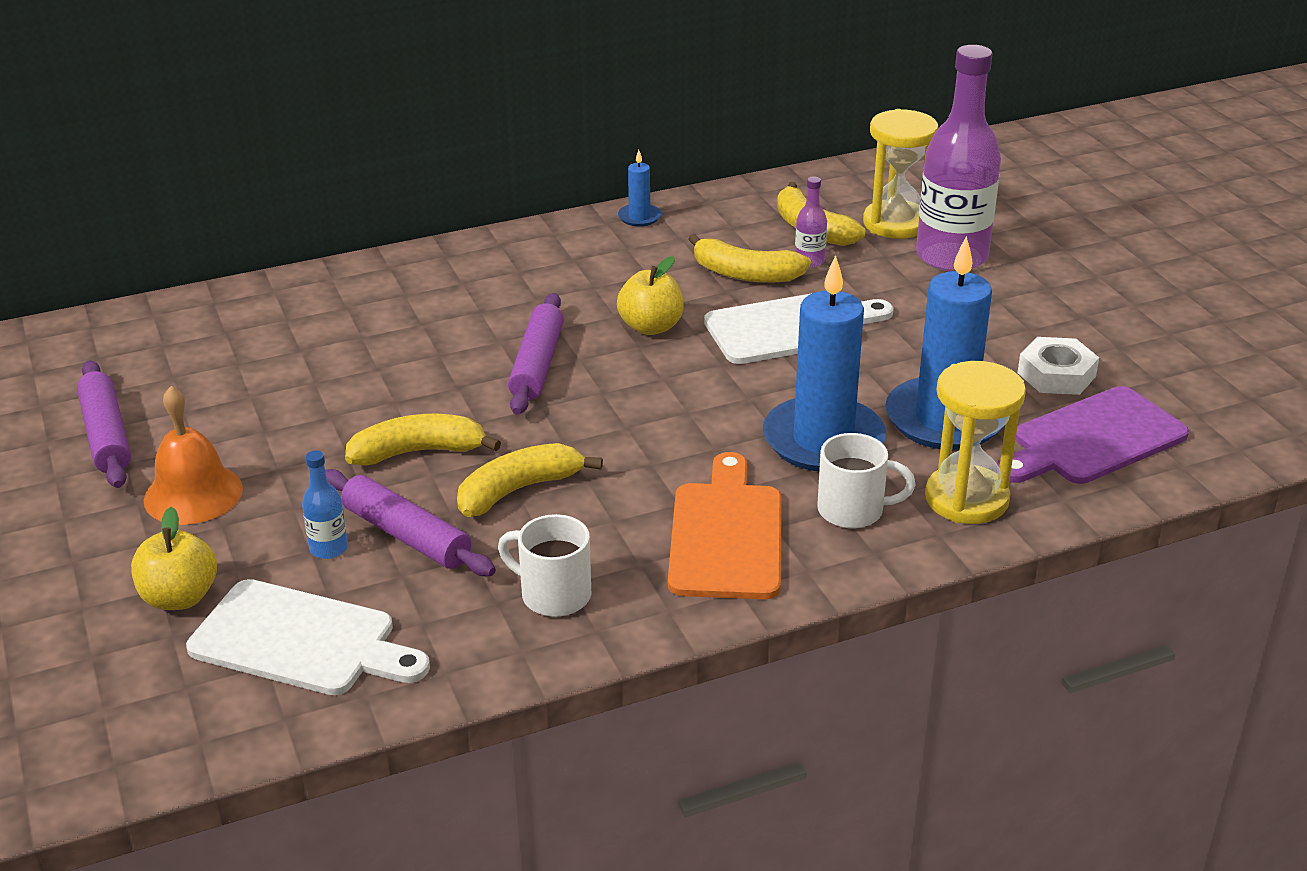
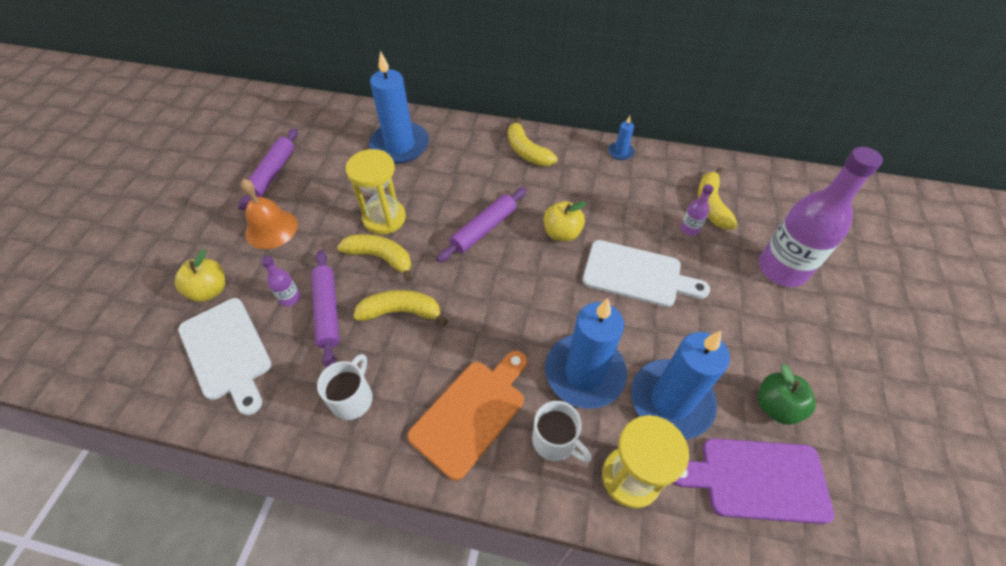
camera: 35 degrees right, 20 degrees up
(292, 325) = (400, 145): none -> blue candle
(329, 548) = (290, 298): blue bottle -> purple bottle
(553, 595) = (353, 398): white mug -> white mug turned 45 degrees clockwise
(745, 274) = (645, 220): yellow banana -> yellow banana (527, 151)
(895, 223) = (766, 225): yellow hourglass -> yellow hourglass (384, 218)
(1056, 374) = (776, 406): white nut -> green apple

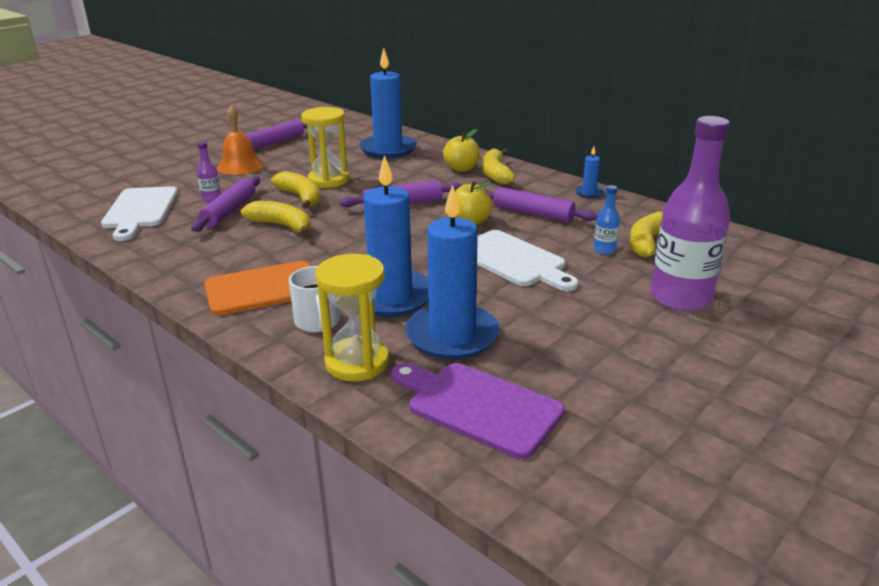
camera: 30 degrees right, 25 degrees down
(210, 290) = (164, 182): yellow apple -> yellow apple (461, 169)
(353, 398) = (193, 254): white mug -> none
(601, 200) = (533, 213): none -> purple rolling pin
(689, 229) = (604, 250): purple bottle -> blue bottle
(776, 406) = (558, 373): green apple -> none

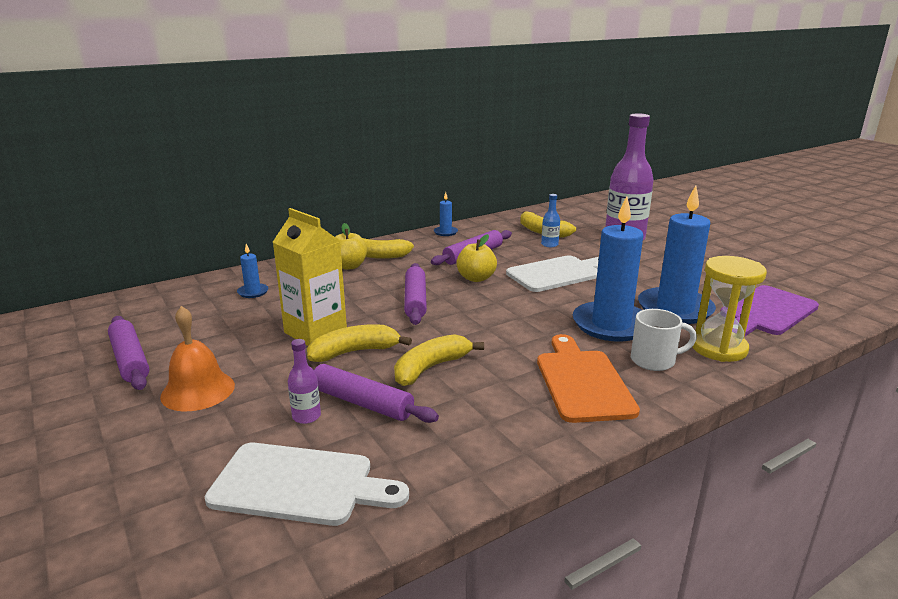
camera: 75 degrees left, 5 degrees down
(329, 180) = (315, 332): yellow hourglass -> yellow carton
(388, 149) = (253, 292): blue candle -> blue candle, size x0.43

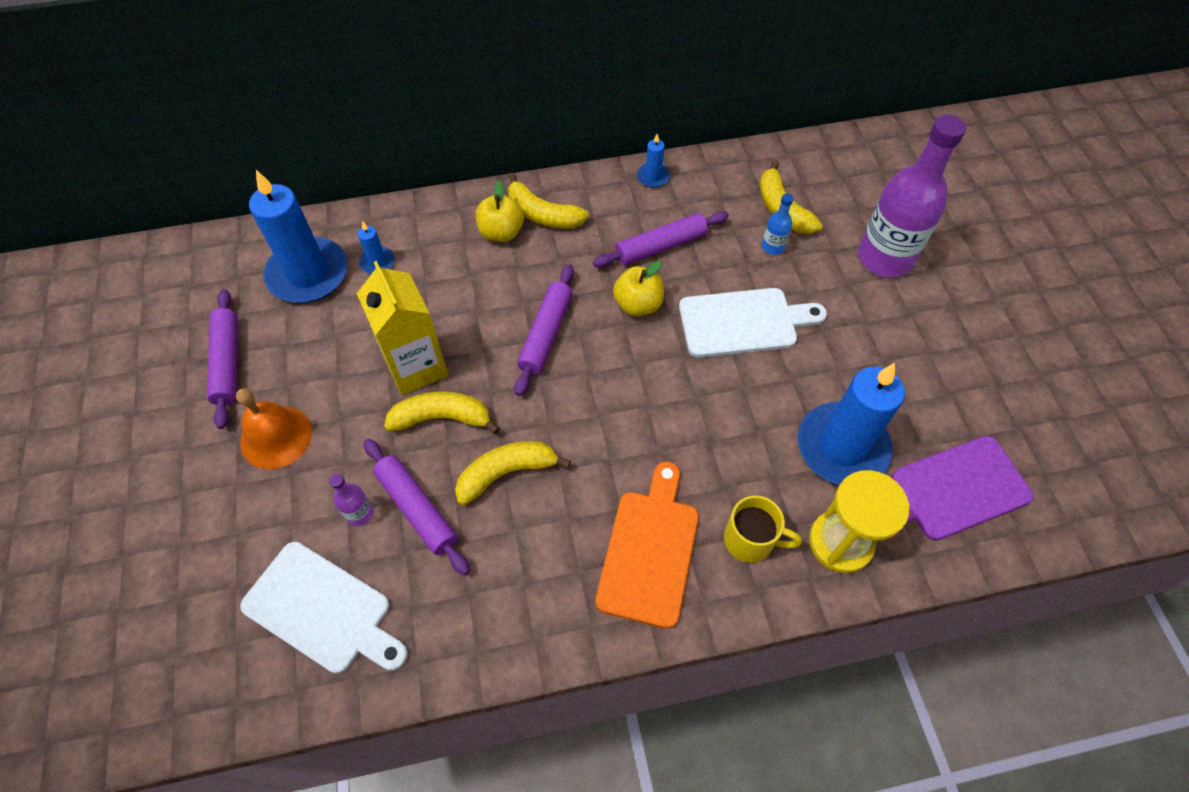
camera: 20 degrees right, 35 degrees up
(611, 325) = (743, 455): blue candle -> blue candle (308, 274)
(654, 360) = (751, 540): white mug -> yellow mug

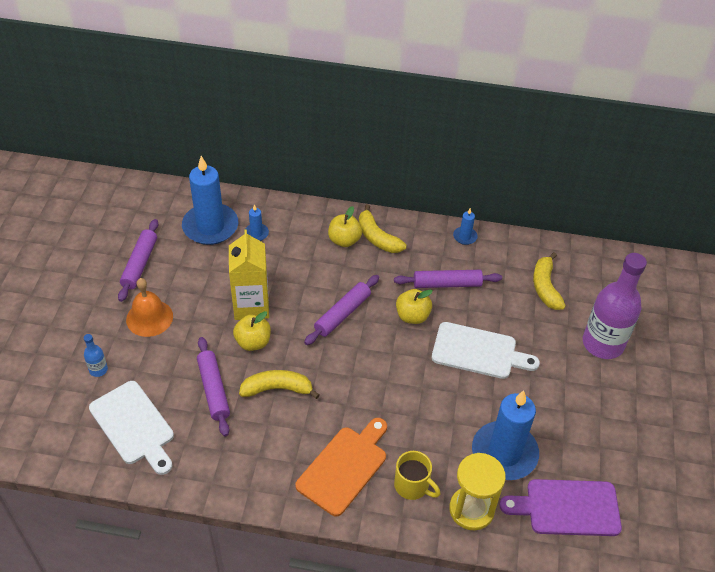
camera: 20 degrees right, 10 degrees down
(359, 513) = (179, 379): purple bottle -> none
(442, 418) = (253, 342): yellow banana -> yellow apple
(772, 247) = (525, 310): blue bottle -> blue bottle (98, 370)

